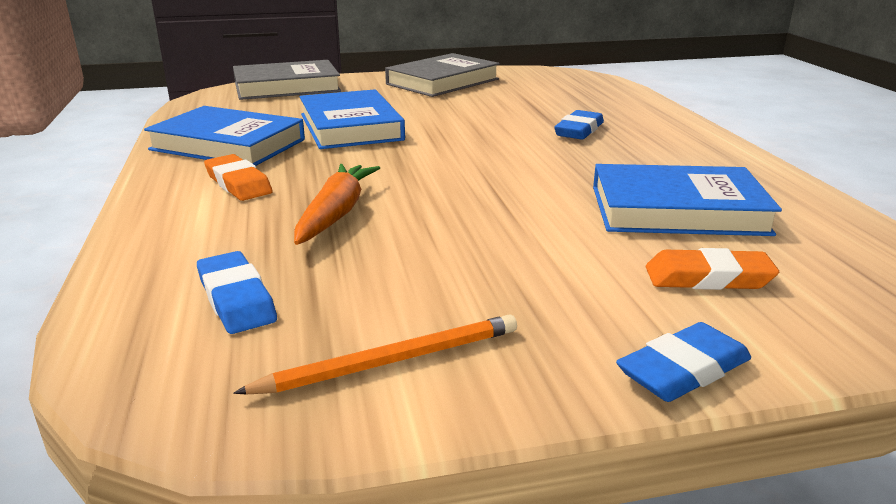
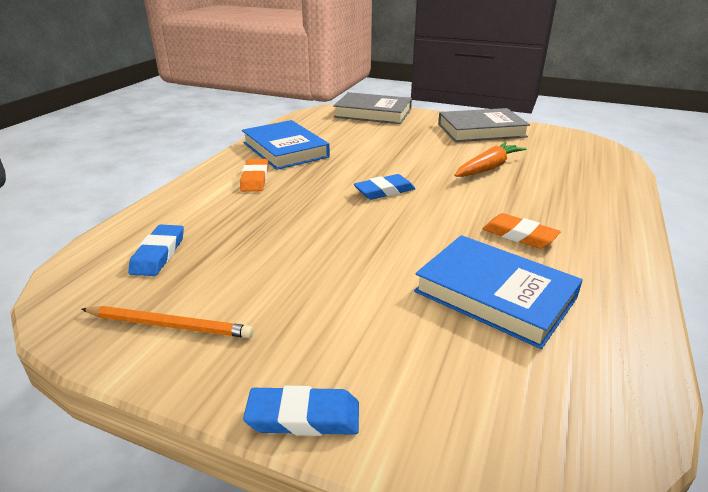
camera: 35 degrees right, 5 degrees up
(336, 214) = (274, 217): orange carrot -> orange carrot (488, 168)
(350, 127) = (368, 154): blue book -> none
(579, 130) = (523, 199): blue eraser -> blue eraser (384, 191)
(708, 278) = (428, 359): orange eraser -> orange eraser (519, 235)

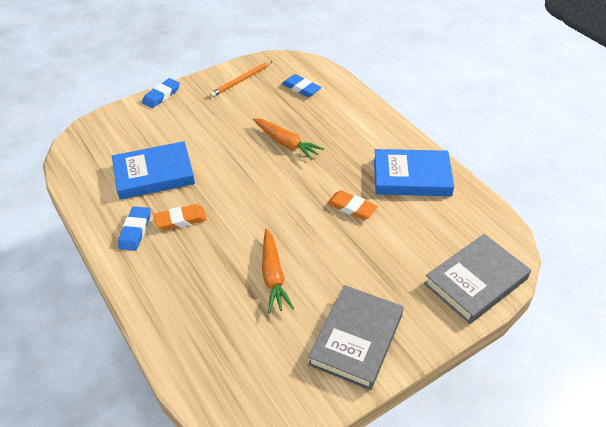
camera: 125 degrees right, 15 degrees up
(255, 179) = (366, 144): orange eraser -> orange eraser (351, 208)
(305, 221) = (286, 143): none -> orange carrot
(384, 191) = (291, 194): blue eraser -> blue eraser (135, 231)

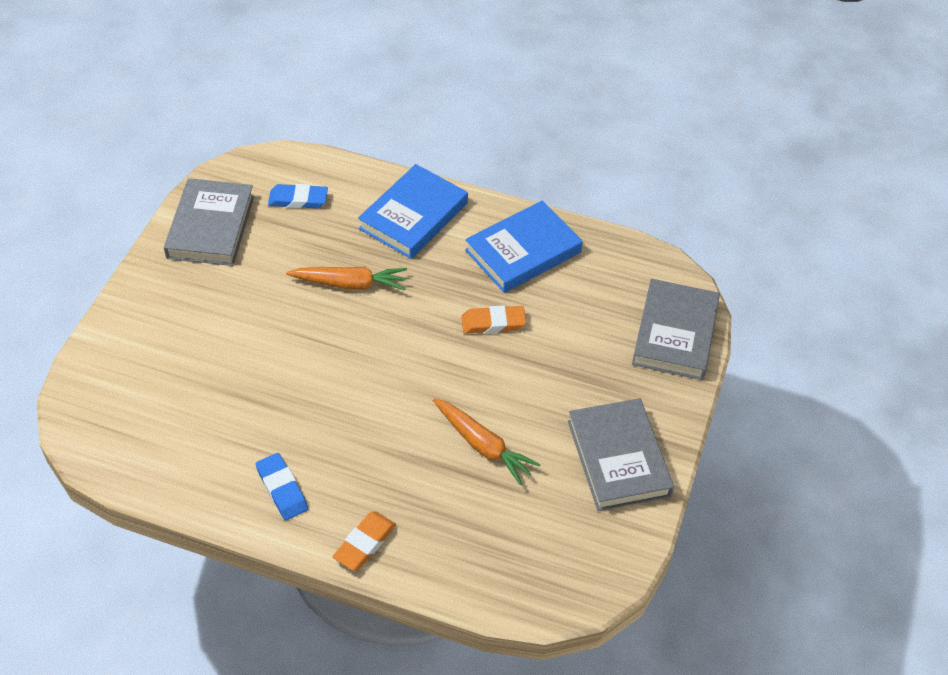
camera: 40 degrees left, 5 degrees up
(154, 174) = (230, 410): blue book -> blue book (413, 216)
(161, 96) = (125, 302): blue eraser -> none
(181, 220) = (321, 445): orange eraser -> orange eraser (364, 543)
(241, 80) = (210, 227): orange pencil -> grey book

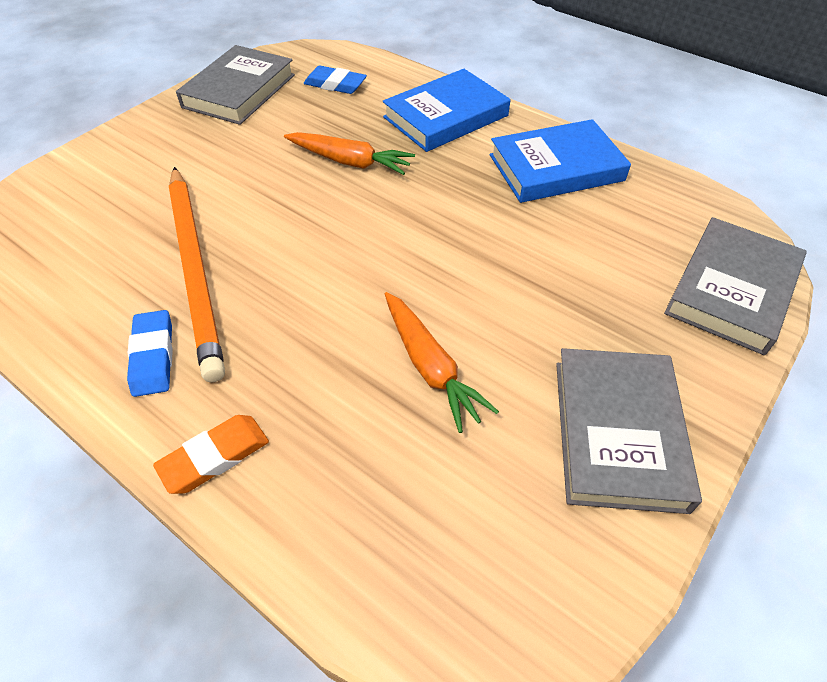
camera: 20 degrees right, 0 degrees up
(274, 414) = (196, 269): none -> orange pencil
(493, 323) = (496, 230): orange eraser -> none

